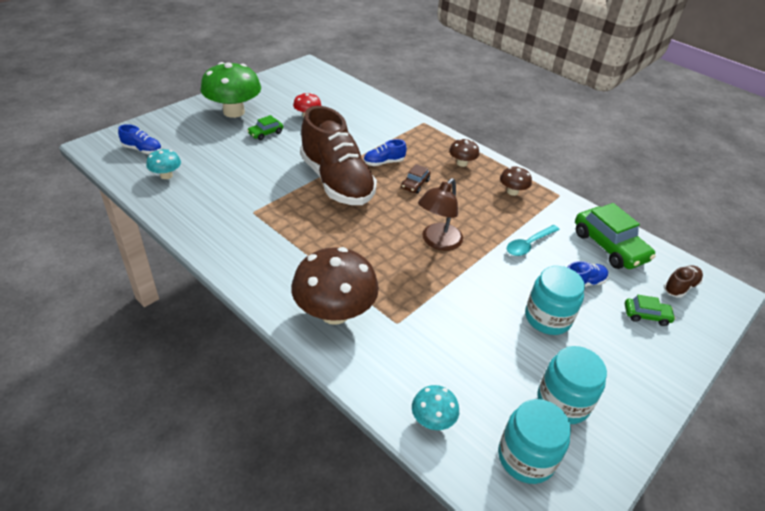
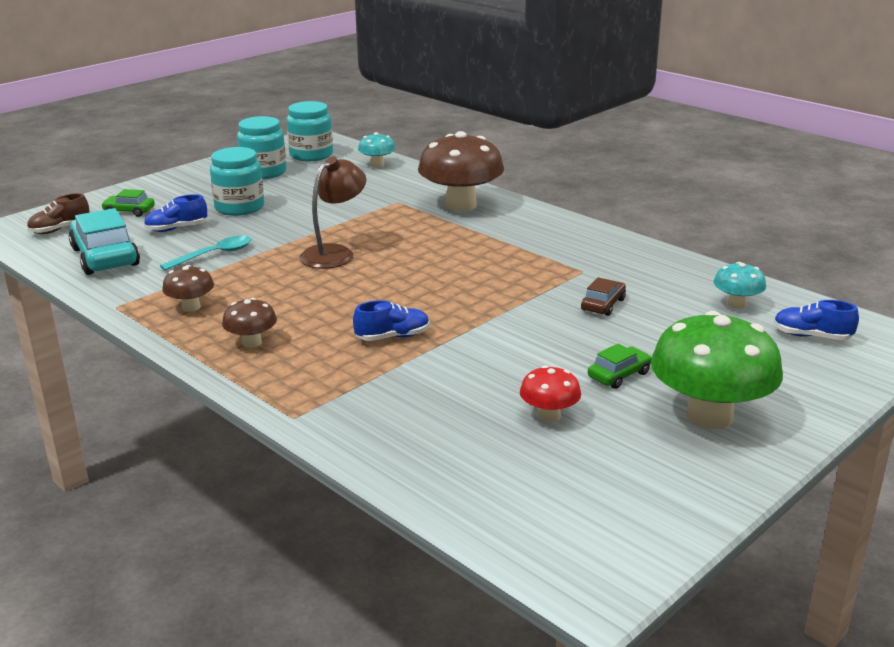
camera: 175 degrees left, 15 degrees down
(336, 182) = (472, 307): brown shoe -> none
(415, 184) = (346, 310): brown car -> brown car (603, 304)
(609, 246) = (105, 257): green car -> turquoise car

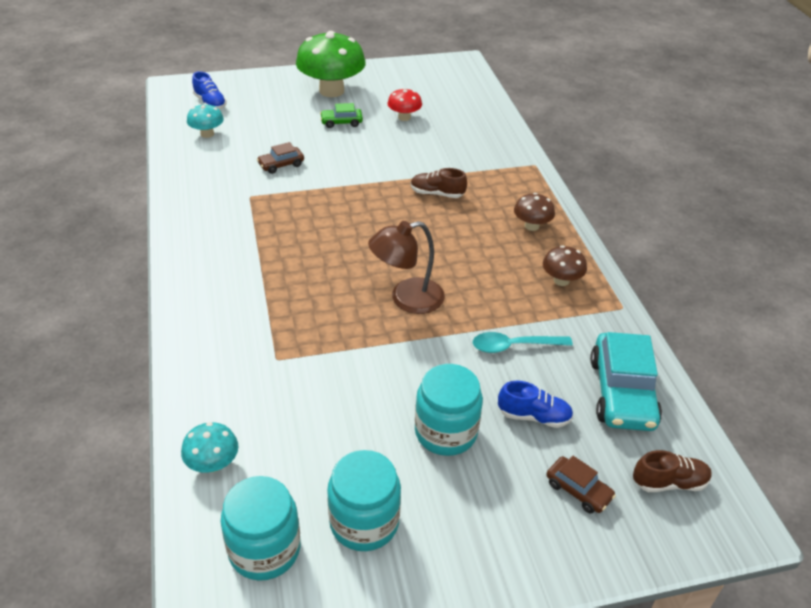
camera: 150 degrees left, 15 degrees up
(129, 211) = (578, 490): green car -> brown car
(393, 337) = (437, 194): blue shoe -> brown shoe
(461, 205) = (227, 321): brown mushroom -> none

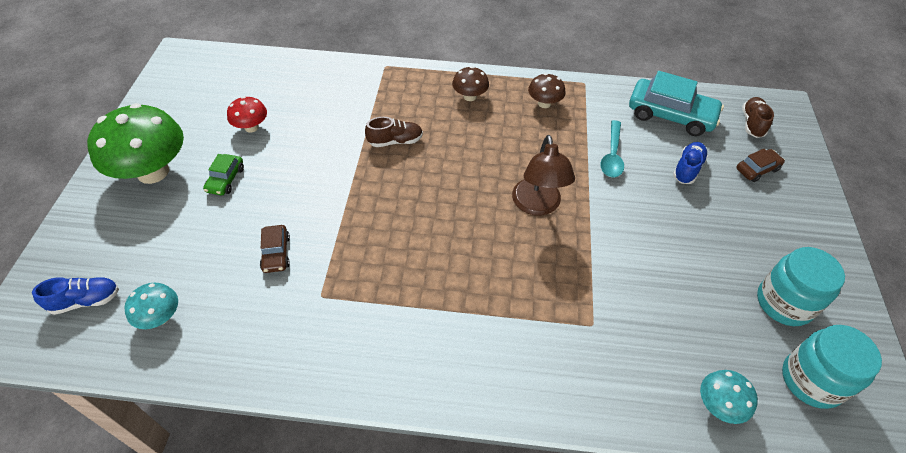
camera: 70 degrees left, 10 degrees up
(437, 194) = (395, 141): brown shoe -> brown shoe turned 135 degrees counterclockwise
(445, 432) = (697, 225): turquoise jar -> none

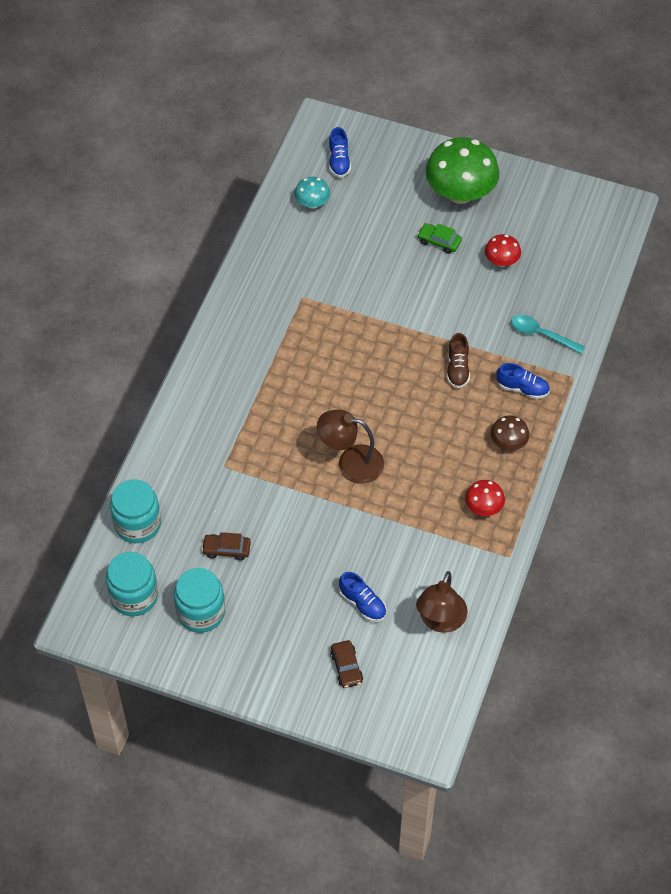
camera: 105 degrees right, 5 degrees up
(276, 253) = (350, 272): brown car -> brown car (226, 549)
(406, 94) = (522, 388): none -> blue shoe
(544, 103) = (483, 507): brown mushroom -> red mushroom
(612, 155) = (396, 544): turquoise spoon -> turquoise spoon (541, 334)
(670, 115) = (440, 621): turquoise car -> brown lamp
(718, 405) = (137, 524): turquoise mushroom -> turquoise jar
(752, 123) = (410, 696): brown shoe -> none

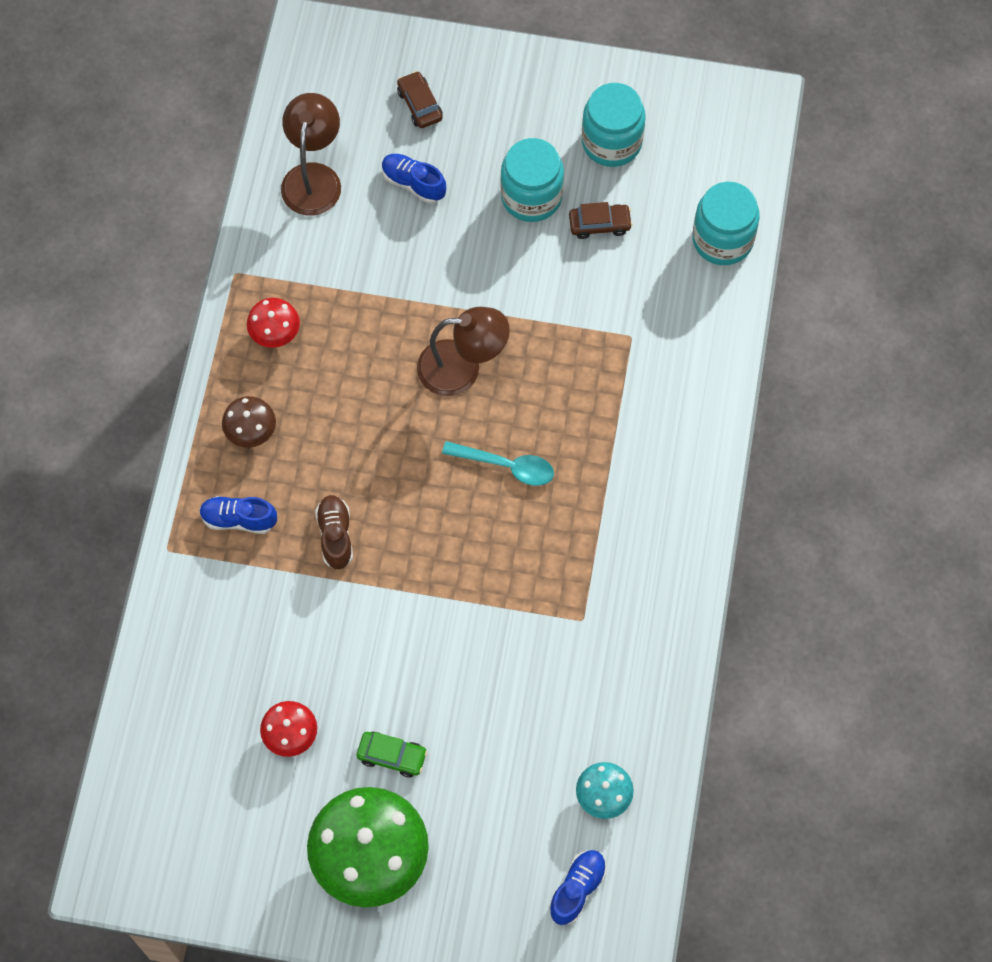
camera: 170 degrees right, 10 degrees up
(134, 596) = (699, 148): turquoise jar -> turquoise jar (531, 196)
(339, 161) = (577, 889): blue shoe -> blue shoe turned 45 degrees clockwise
(541, 334) = (219, 613): turquoise spoon -> turquoise spoon (506, 466)

